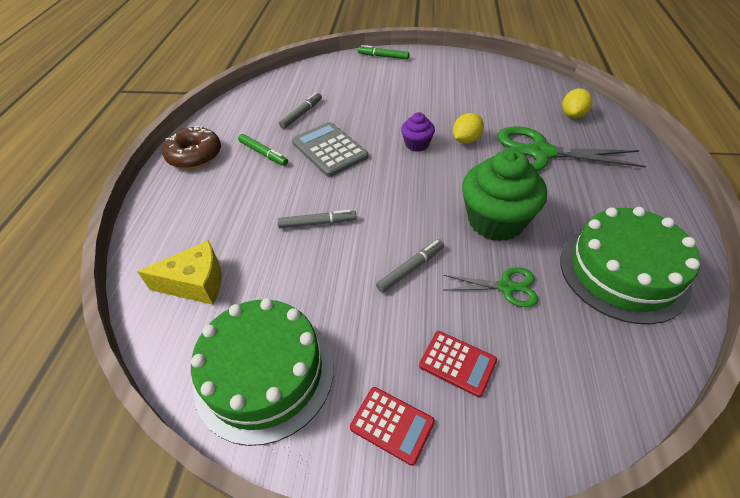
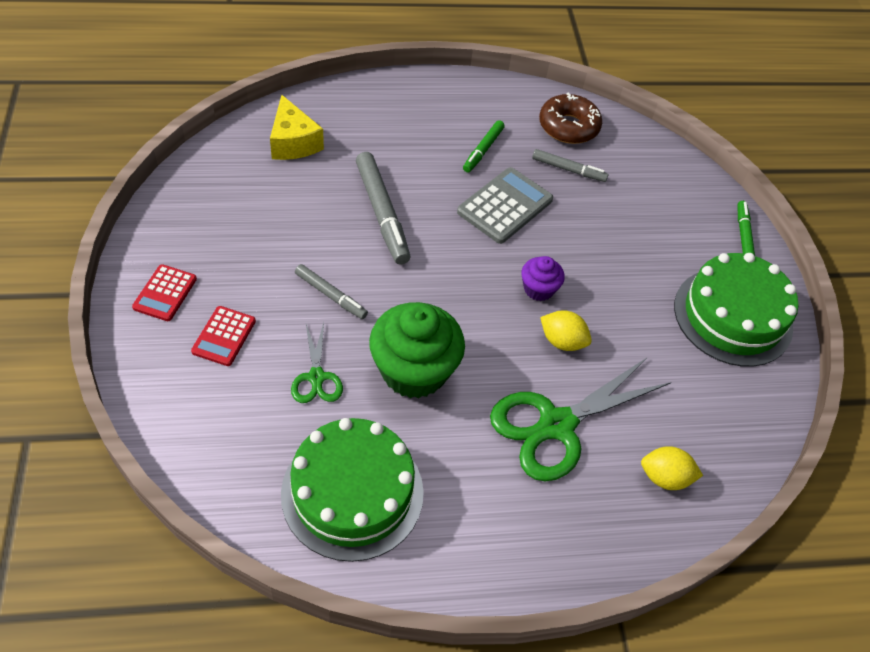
camera: 70 degrees right, 5 degrees up
(195, 155) = (466, 96): brown donut -> brown donut (568, 127)
(264, 373) = (207, 206): green cake -> green cake (733, 316)
(317, 223) = (382, 213): grey marker -> grey marker, size x1.71
(539, 153) = (556, 425): green scissors -> green scissors turned 120 degrees counterclockwise

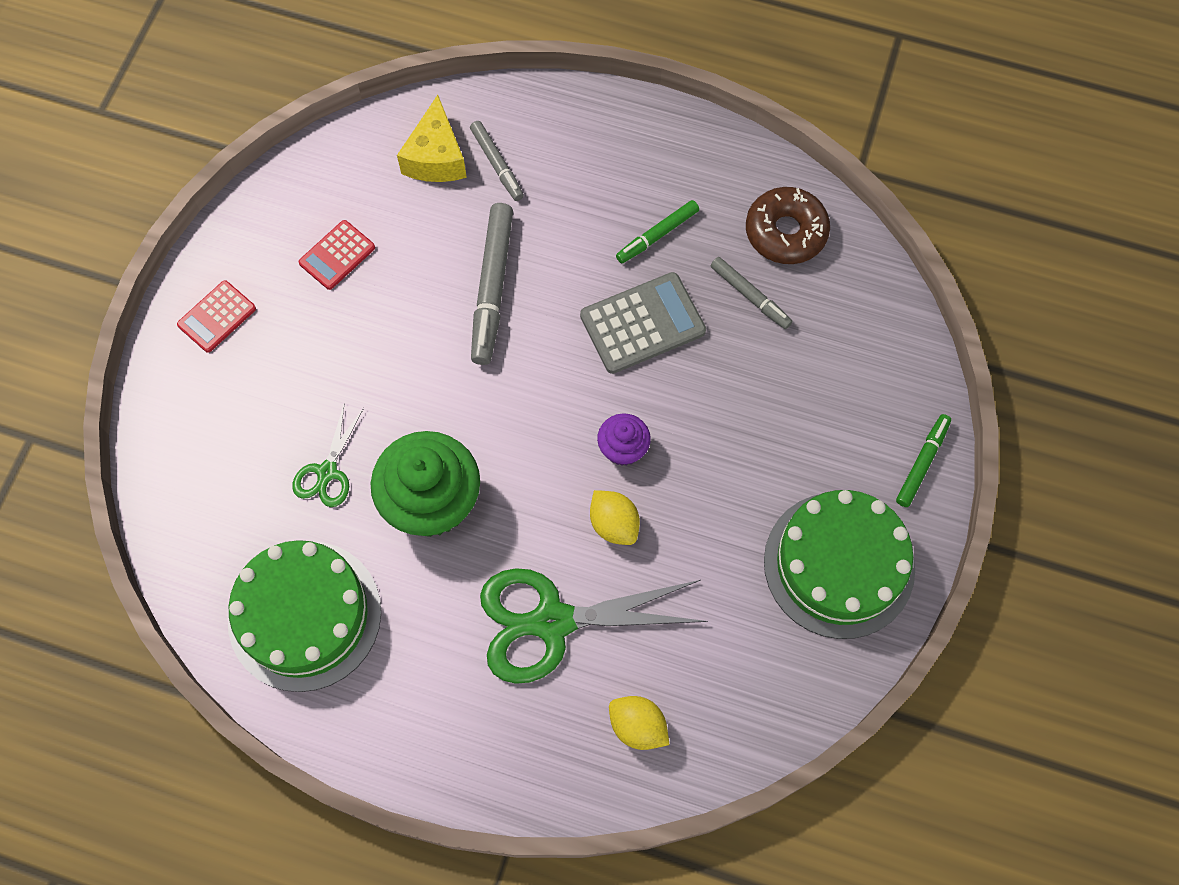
camera: 30 degrees right, 15 degrees up
(224, 336) = (255, 390): red calculator -> red calculator (337, 255)
(331, 295) = (386, 377): grey marker -> grey marker (497, 164)

